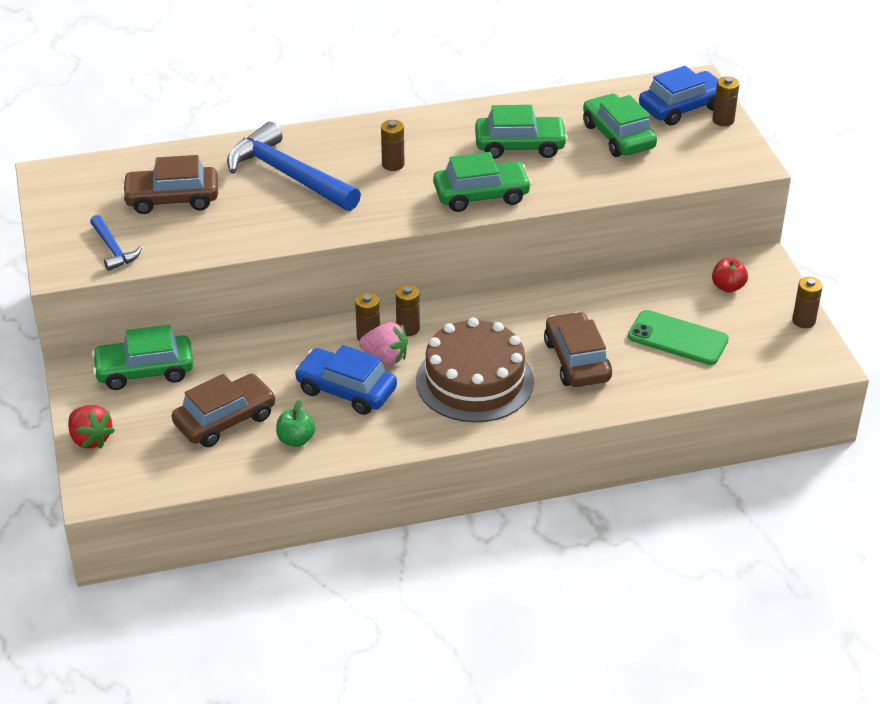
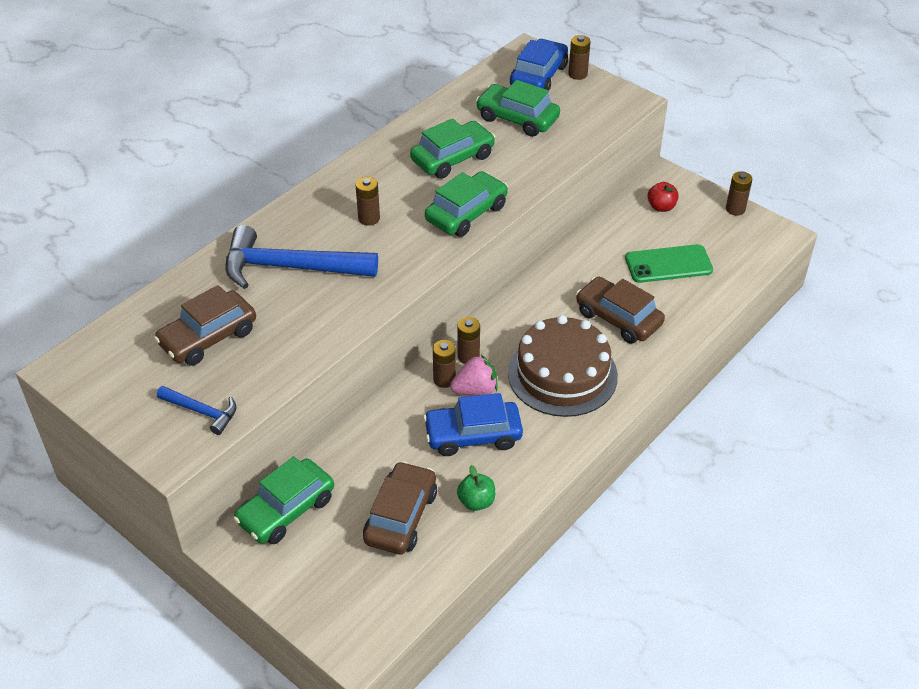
camera: 35 degrees left, 5 degrees up
(90, 439) = (300, 602): red strawberry -> none

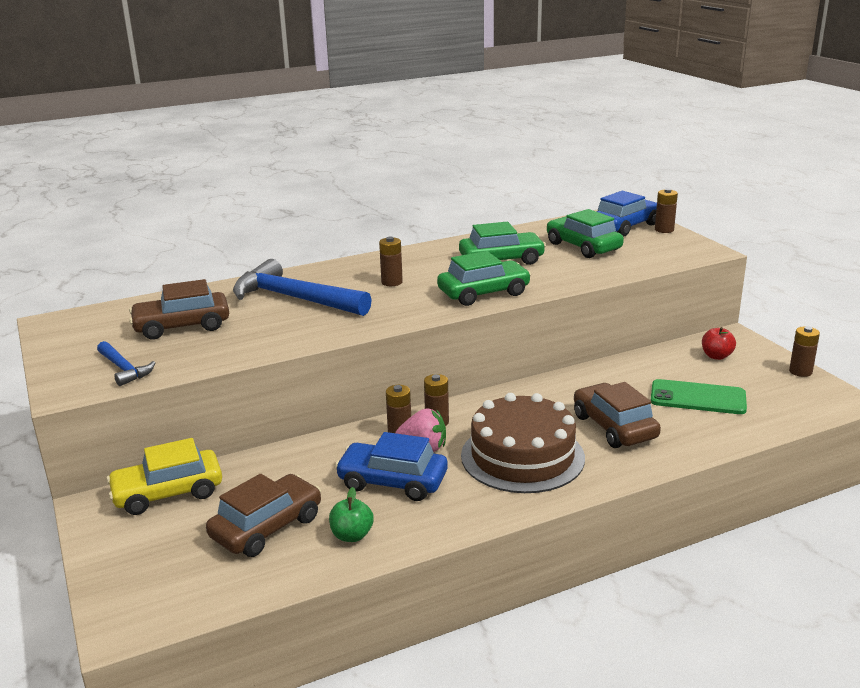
camera: 25 degrees right, 20 degrees down
(286, 510) = (168, 493): green car -> yellow car

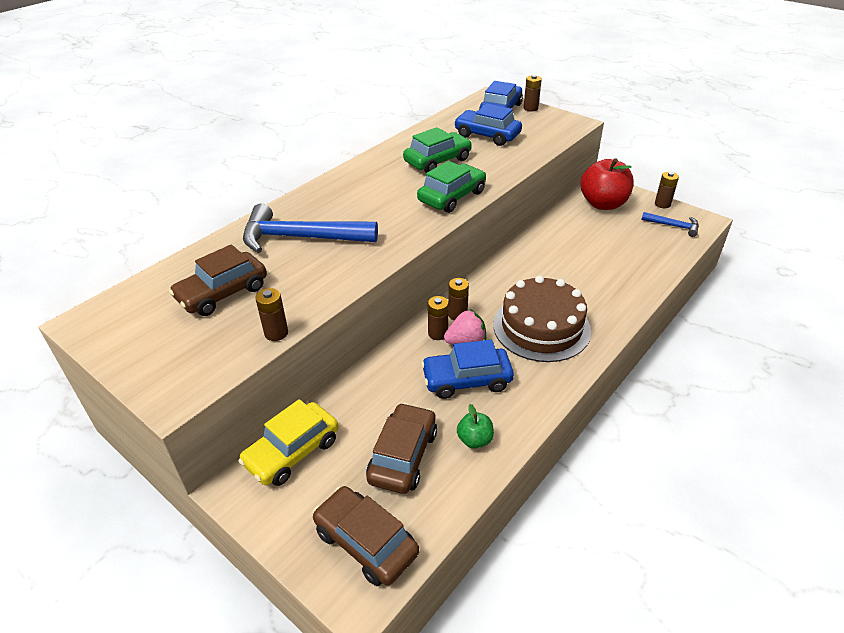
camera: 25 degrees left, 15 degrees up
(124, 369) = (209, 356): blue hammer -> blue hammer (673, 226)
(392, 282) = (369, 202): brown battery -> brown battery (276, 333)
(583, 246) = (487, 135): green car -> blue car
(614, 427) = (582, 283): brown car -> brown car (366, 542)
(697, 398) = (617, 243): green phone -> none
(716, 356) = (603, 204): red apple -> red apple, size x2.08

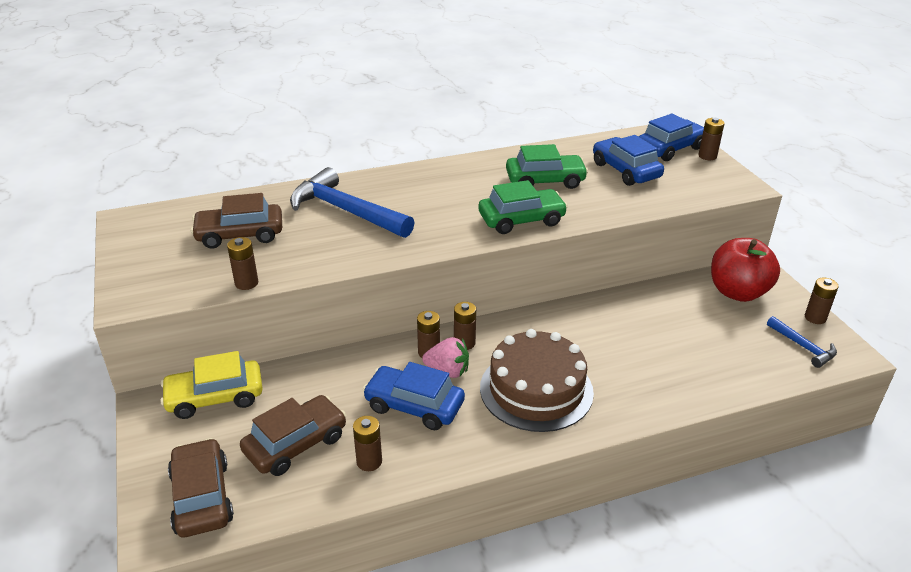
camera: 30 degrees right, 5 degrees down
(475, 440) = (369, 461): green apple -> brown battery

